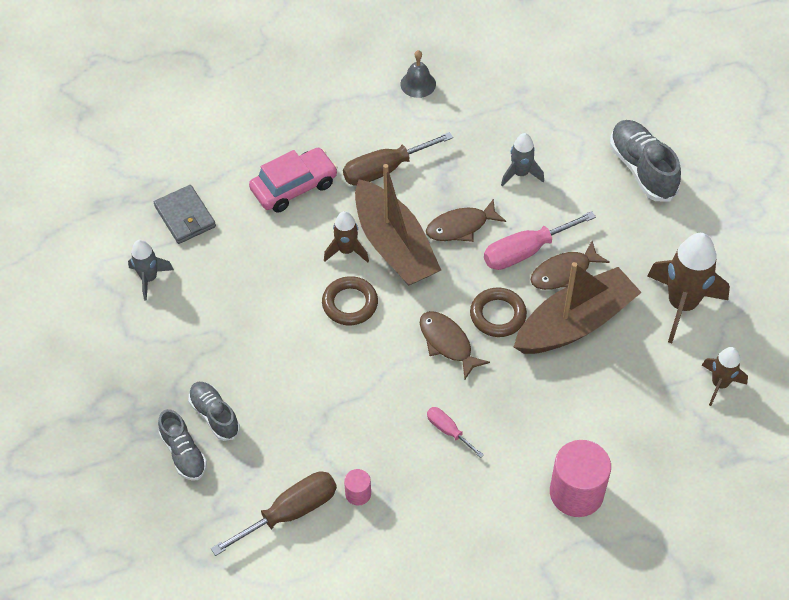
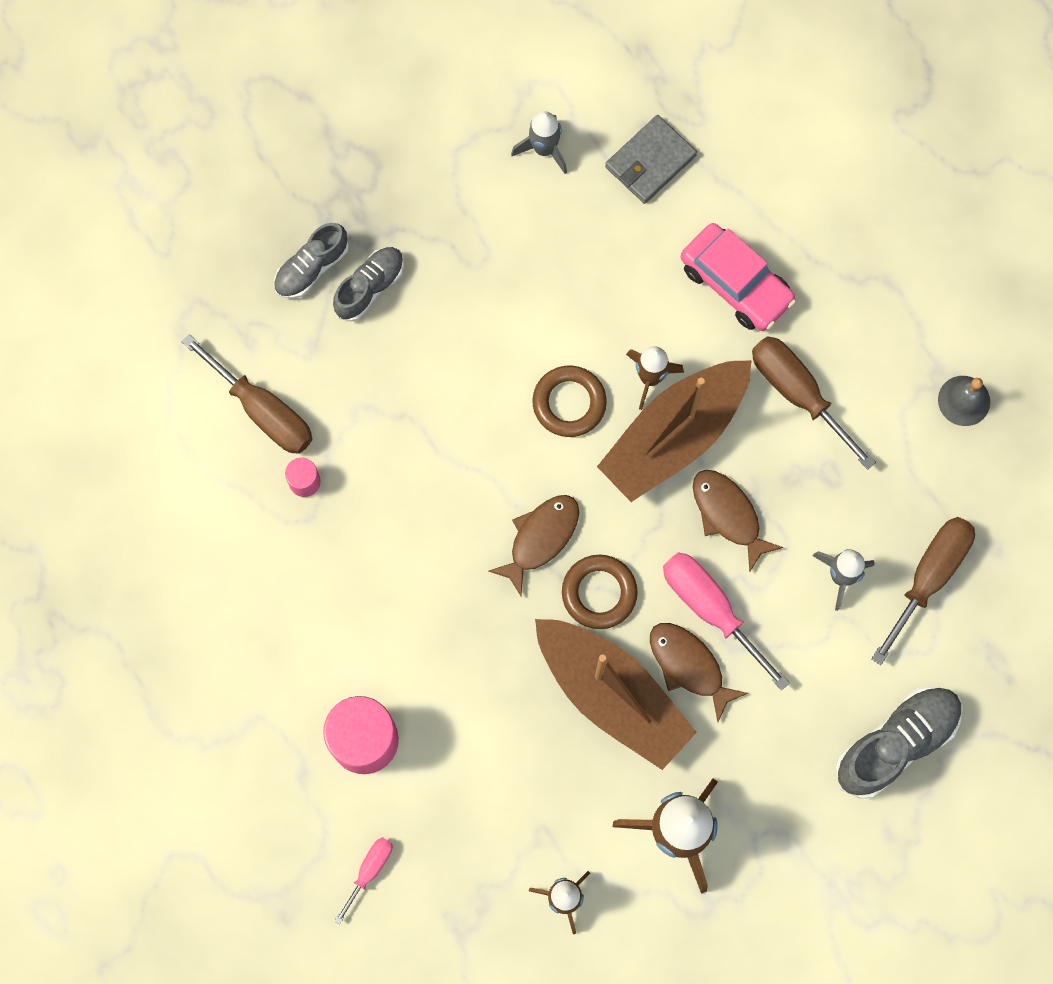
camera: 75 degrees right, 20 degrees up
(448, 431) = (414, 568): pink screwdriver -> pink screwdriver (370, 870)
(533, 128) = (929, 577): none -> brown screwdriver

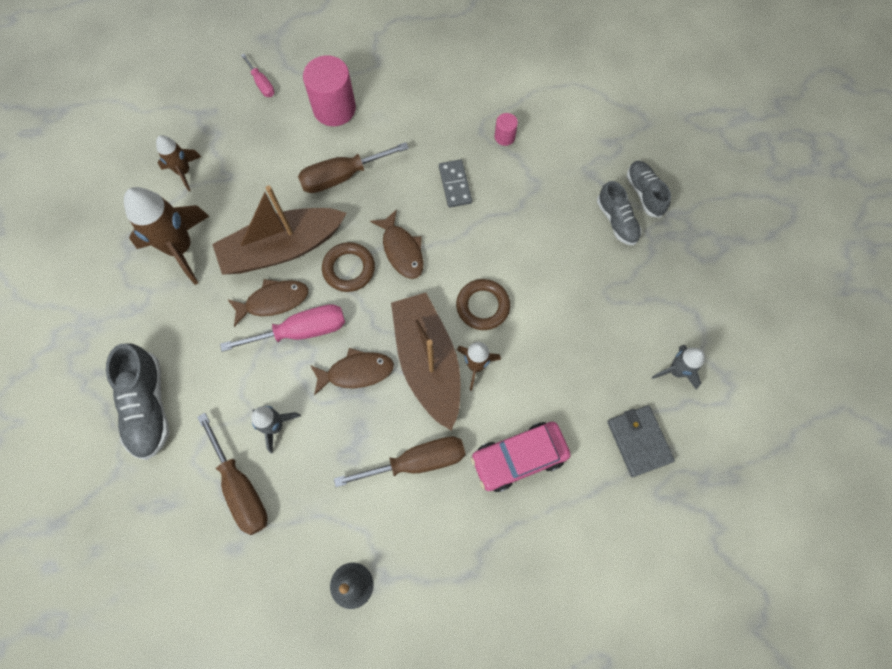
camera: 115 degrees right, 5 degrees down
(263, 411) = (560, 132): brown screwdriver -> brown screwdriver (342, 176)
(411, 515) = (455, 185): none -> grey domino

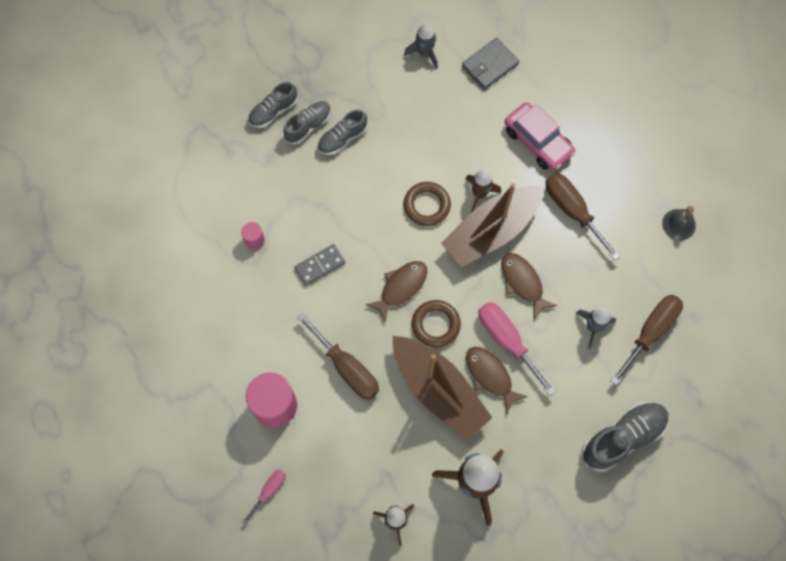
camera: 110 degrees left, 0 degrees up
(591, 249) = (342, 138): none -> grey shoe

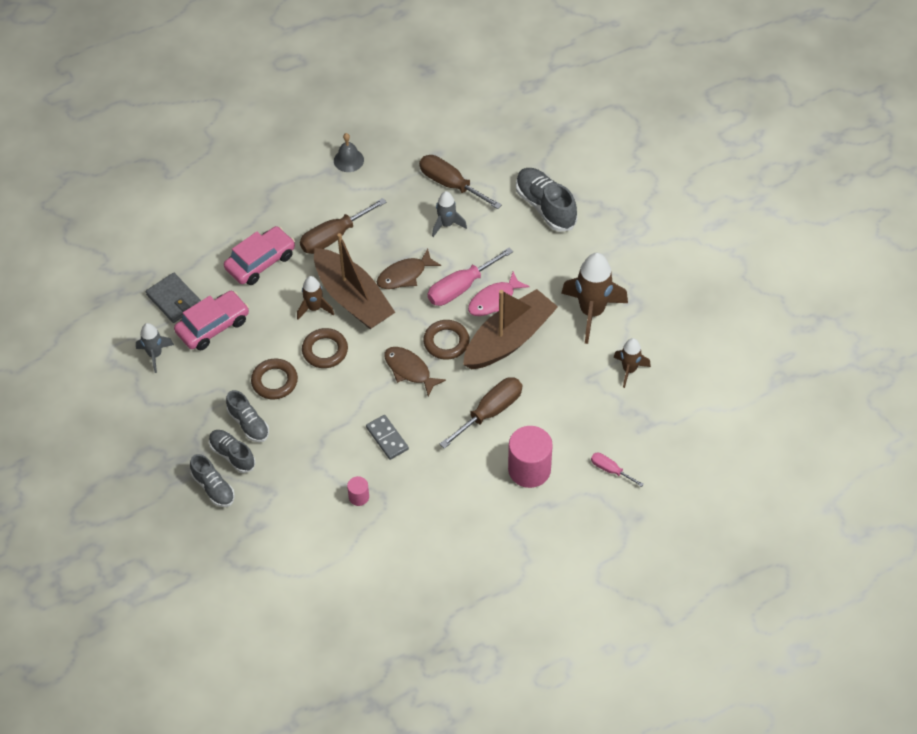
camera: 90 degrees left, 15 degrees down
(391, 160) = (274, 381): none -> brown ring
(457, 102) = (213, 326): none -> pink car
(490, 376) = (494, 300): brown fish -> pink fish

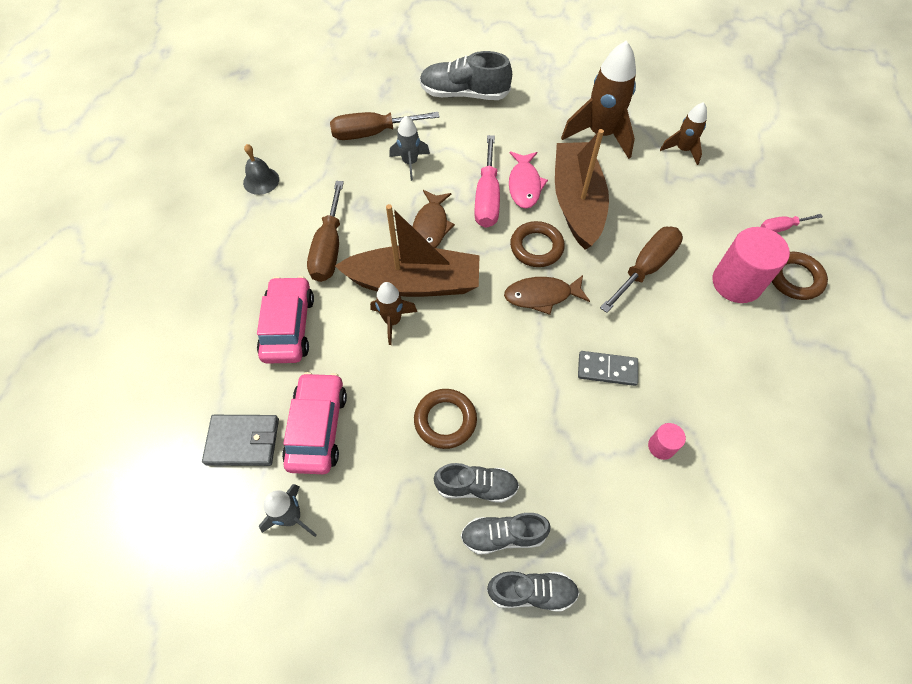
camera: 50 degrees left, 5 degrees up
(325, 350) = (451, 348): brown ring -> brown ring (795, 278)
(490, 412) = (646, 268): brown screwdriver -> brown screwdriver turned 45 degrees clockwise

